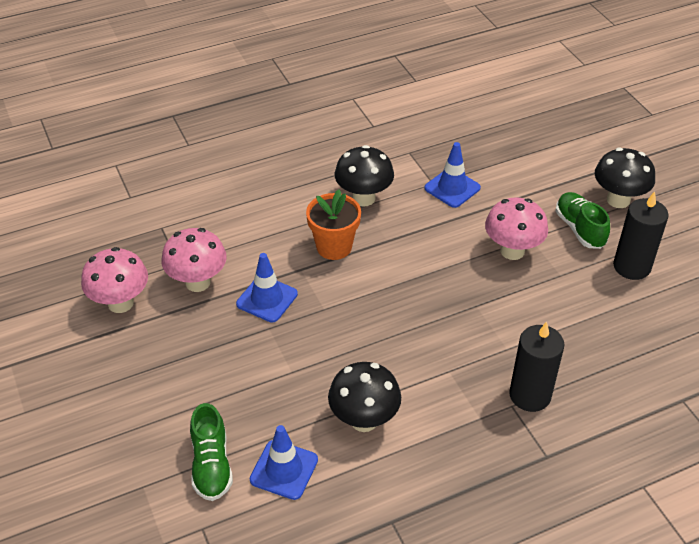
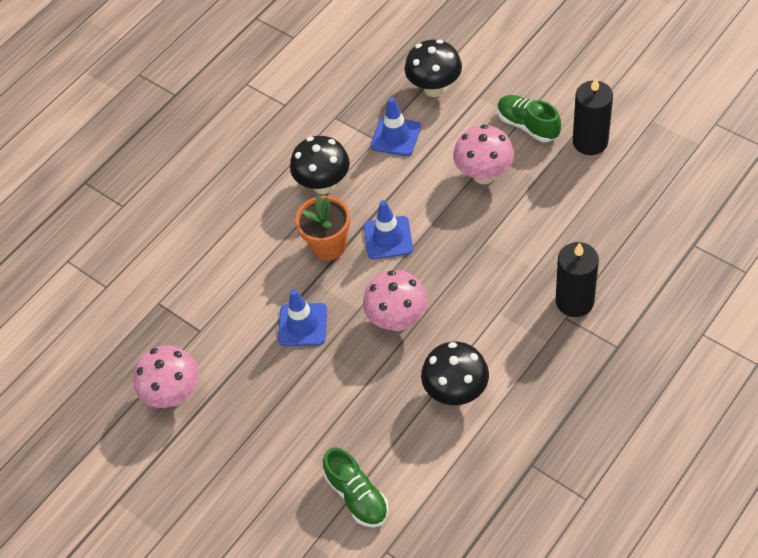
camera: 20 degrees left, 10 degrees up
(198, 282) = (230, 340): pink mushroom -> pink mushroom (398, 320)
(284, 470) = (419, 468): blue traffic cone -> blue traffic cone (388, 238)
(618, 200) = (544, 81): black mushroom -> black mushroom (434, 88)

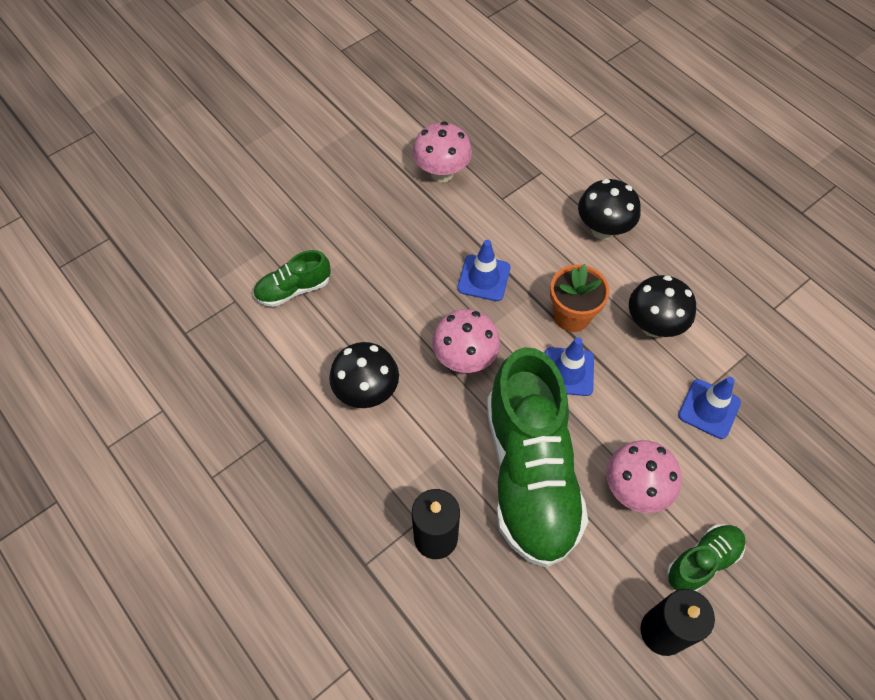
camera: 95 degrees right, 5 degrees up
(434, 88) = (779, 468): black mushroom -> black mushroom (603, 230)
(494, 247) = (530, 473): none -> green shoe

